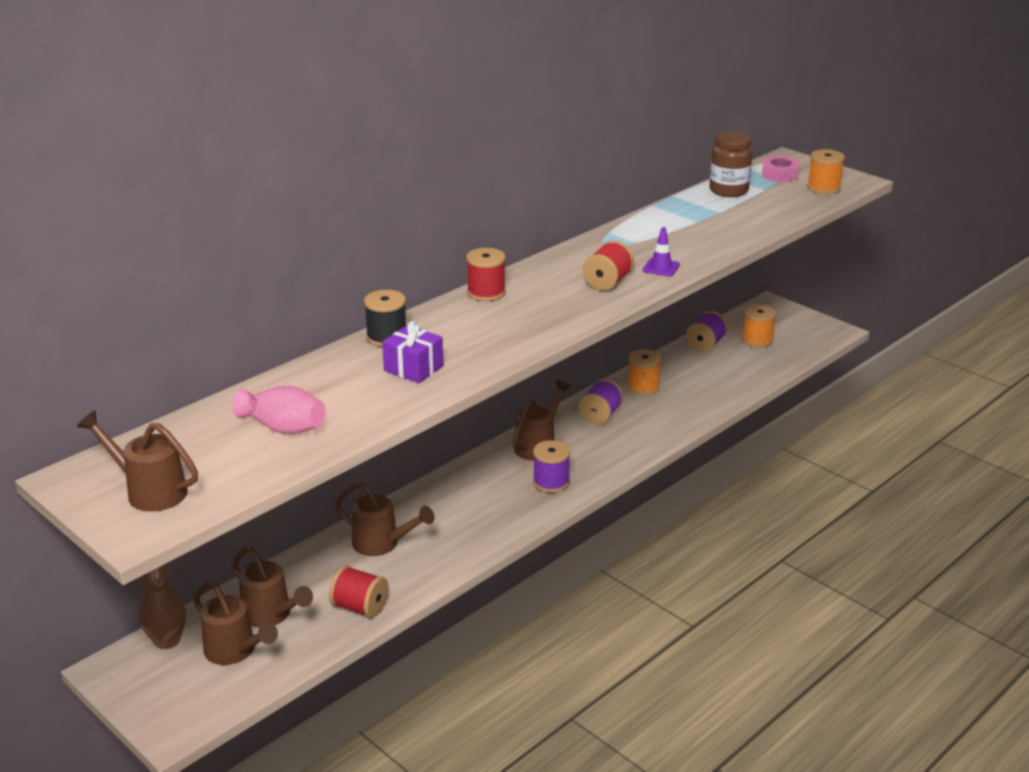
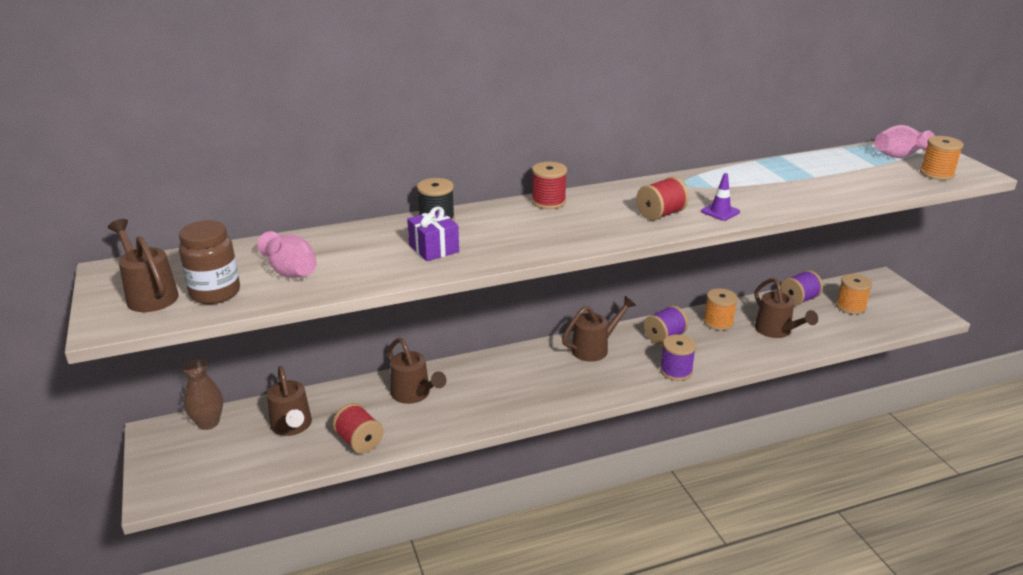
camera: 25 degrees right, 0 degrees up
(234, 651) = (245, 447): brown watering can -> brown watering can (776, 331)
(551, 482) = (583, 382): purple spool -> purple spool (676, 371)
(728, 191) = (838, 160): brown jar -> brown jar (215, 293)
(779, 174) = (899, 155): pink nut -> pink vase

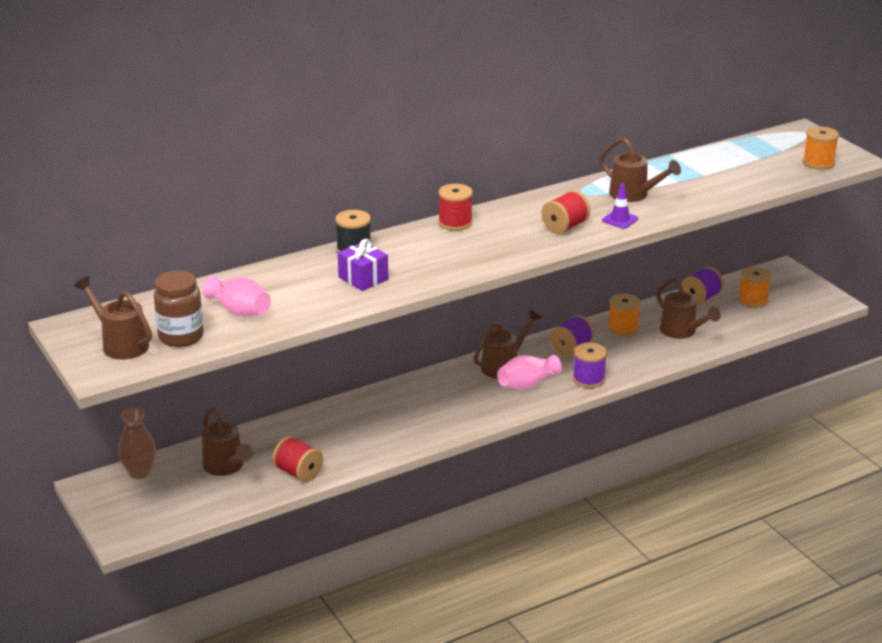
camera: 10 degrees left, 0 degrees up
(414, 394) = (336, 426): brown watering can -> brown watering can (633, 195)
(899, 155) = (784, 145): pink vase -> pink vase (527, 385)

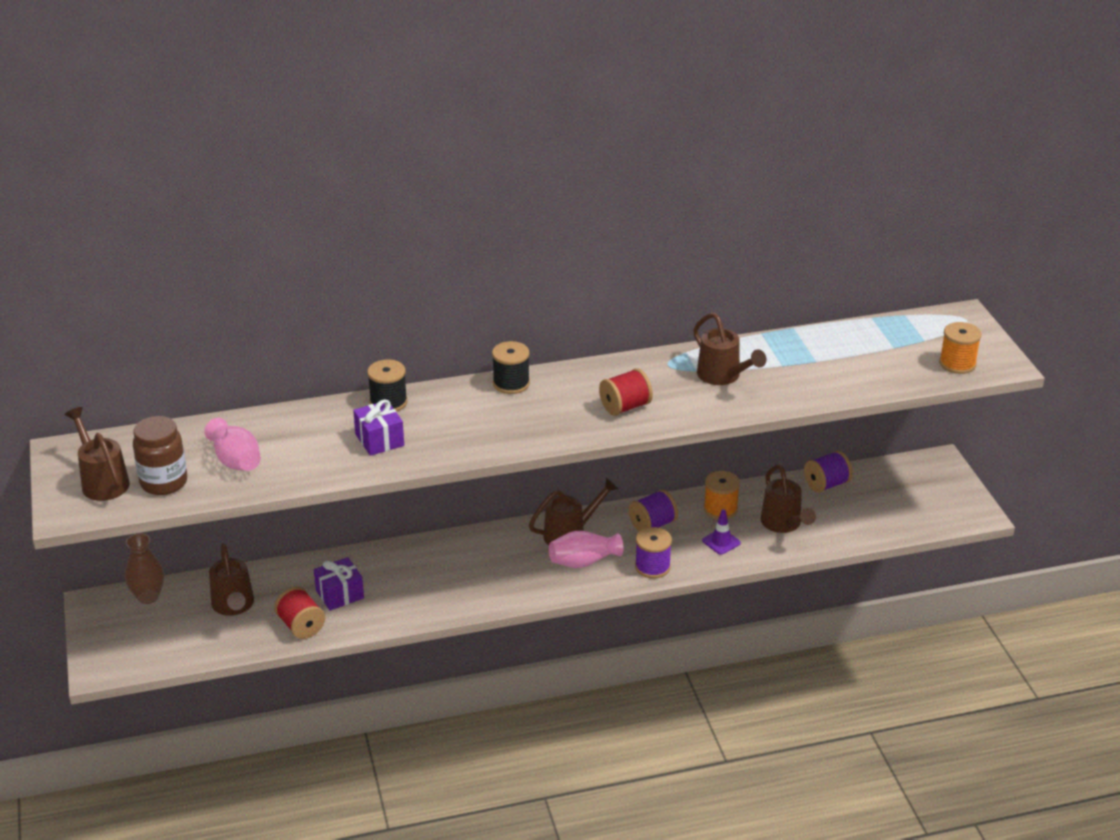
camera: 15 degrees right, 5 degrees up
(321, 442) = (340, 594): none -> purple gift
(455, 223) = (511, 383): red spool -> black spool
(620, 219) = (690, 407): purple traffic cone -> purple traffic cone (721, 542)
(752, 301) = (883, 497): orange spool -> none

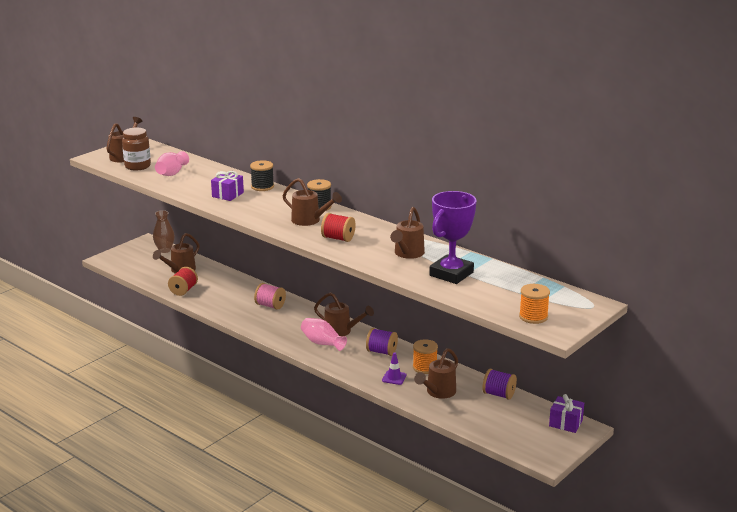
camera: 55 degrees right, 10 degrees down
(340, 594) = (217, 290): purple gift -> purple gift (565, 423)
(437, 564) = (270, 306): none -> pink spool
(546, 407) = (309, 220): none -> brown watering can
(652, 567) = (343, 364): purple spool -> none
(806, 369) = (451, 274): none -> purple trophy

